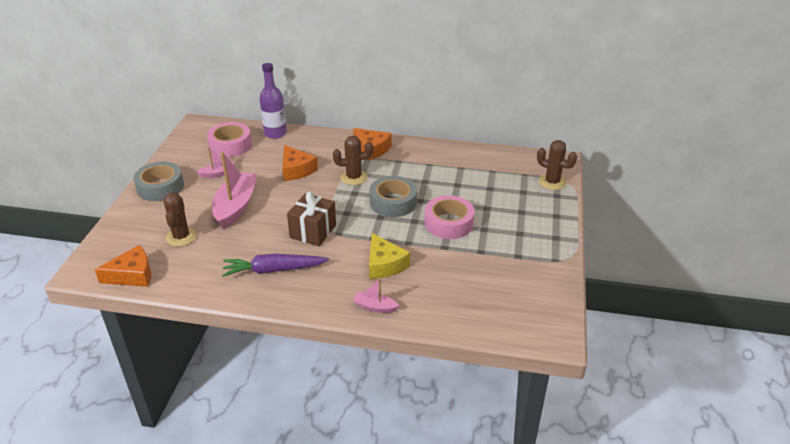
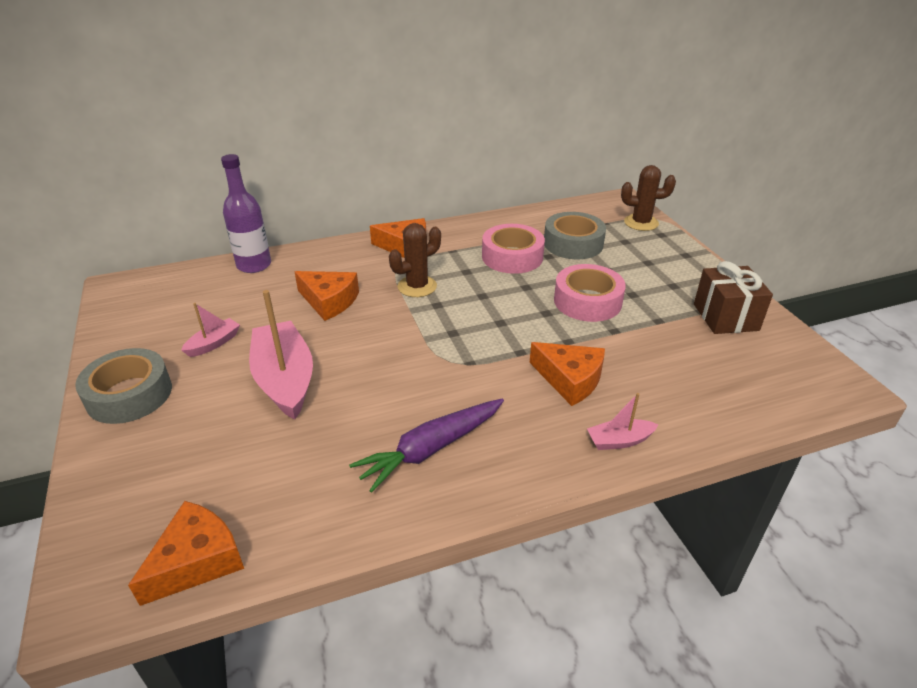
camera: 30 degrees left, 0 degrees up
(181, 237) = (234, 458): brown cactus -> none
(230, 145) = (198, 299): pink tape -> pink tape (512, 257)
(313, 231) = (433, 372): brown gift -> brown gift (725, 317)
(384, 264) = (570, 379): yellow cheese -> orange cheese
(393, 202) = (497, 300): grey tape -> grey tape (573, 243)

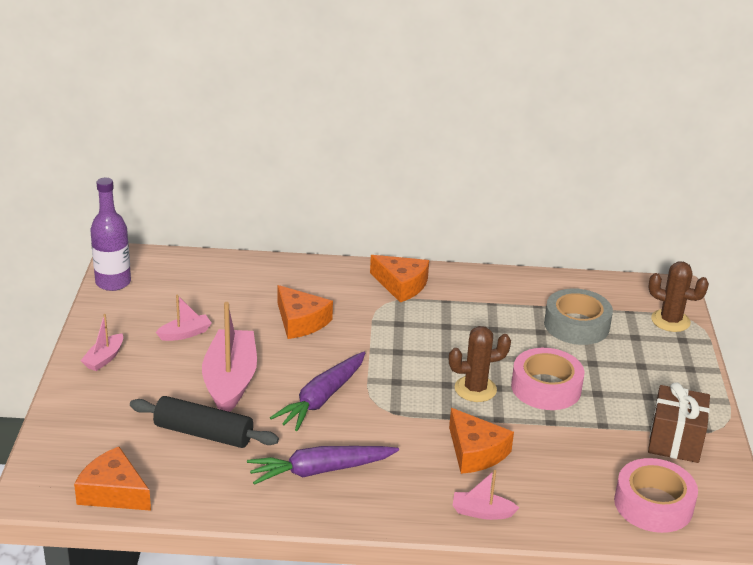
camera: 20 degrees right, 5 degrees down
(129, 394) = (104, 358): grey tape -> pink boat
(197, 561) = (113, 492): orange cheese -> orange cheese turned 120 degrees counterclockwise
(254, 265) = (249, 267): purple bottle -> purple bottle (113, 282)
(280, 447) = (203, 433): none -> black rolling pin
(390, 370) = (321, 398): none -> purple carrot
(417, 286) = (389, 329): brown cactus -> brown cactus (475, 389)
(512, 257) = (502, 323): pink tape -> pink tape (653, 504)

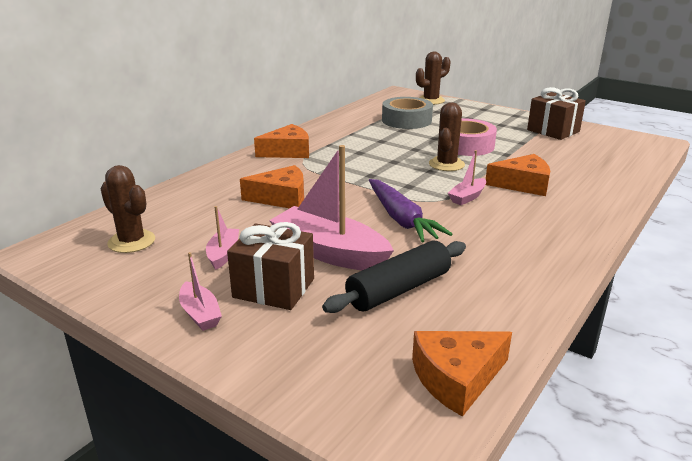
camera: 55 degrees left, 5 degrees down
(113, 282) = (71, 269): purple bottle -> none
(159, 375) = (274, 288): none -> brown gift
(167, 286) = (131, 241): none -> brown cactus
(320, 470) = (503, 247): purple carrot -> none
(482, 512) = (598, 202): pink boat -> pink boat (467, 197)
(653, 504) = (615, 152): pink tape -> none

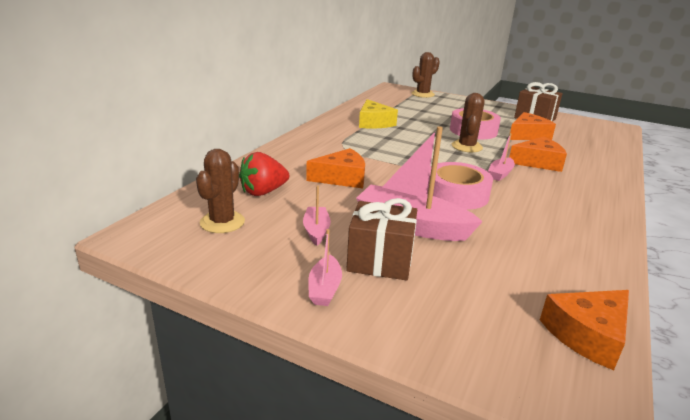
camera: 10 degrees left, 0 degrees up
(131, 241) = (222, 222): brown cactus -> brown cactus turned 75 degrees clockwise
(189, 211) = (263, 192): none -> red strawberry
(200, 314) = (324, 288): pink boat -> pink boat turned 45 degrees clockwise
(288, 152) = (325, 137): orange cheese -> orange cheese (527, 135)
(353, 135) = (374, 123): none -> yellow cheese
(399, 289) = (491, 256): black rolling pin -> none
(401, 219) = (456, 194): purple carrot -> pink tape
(406, 120) = (412, 110): grey tape -> none

